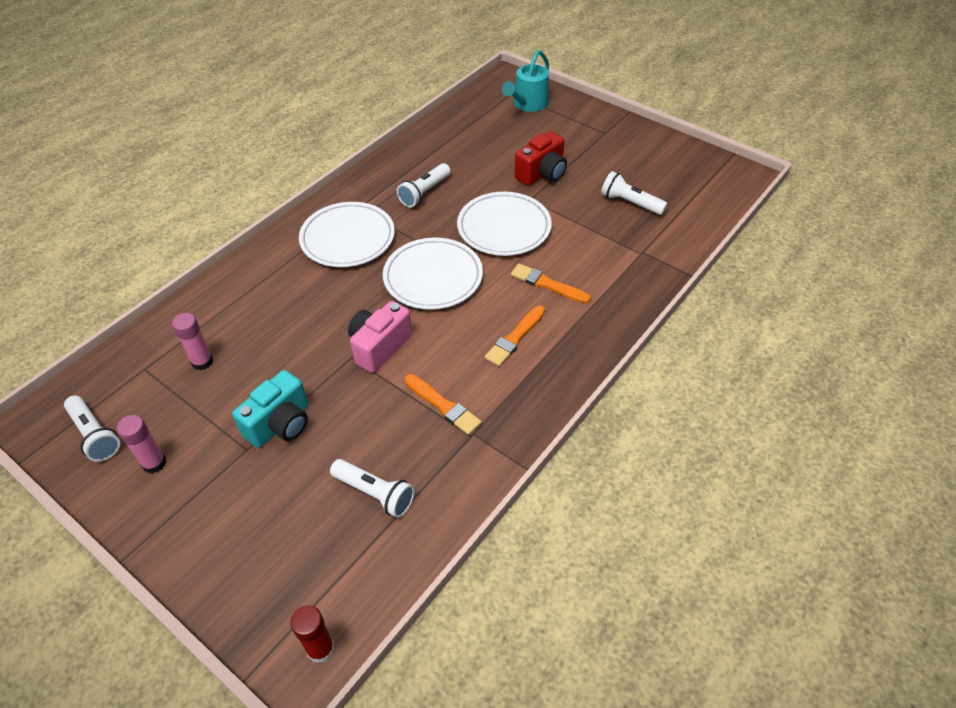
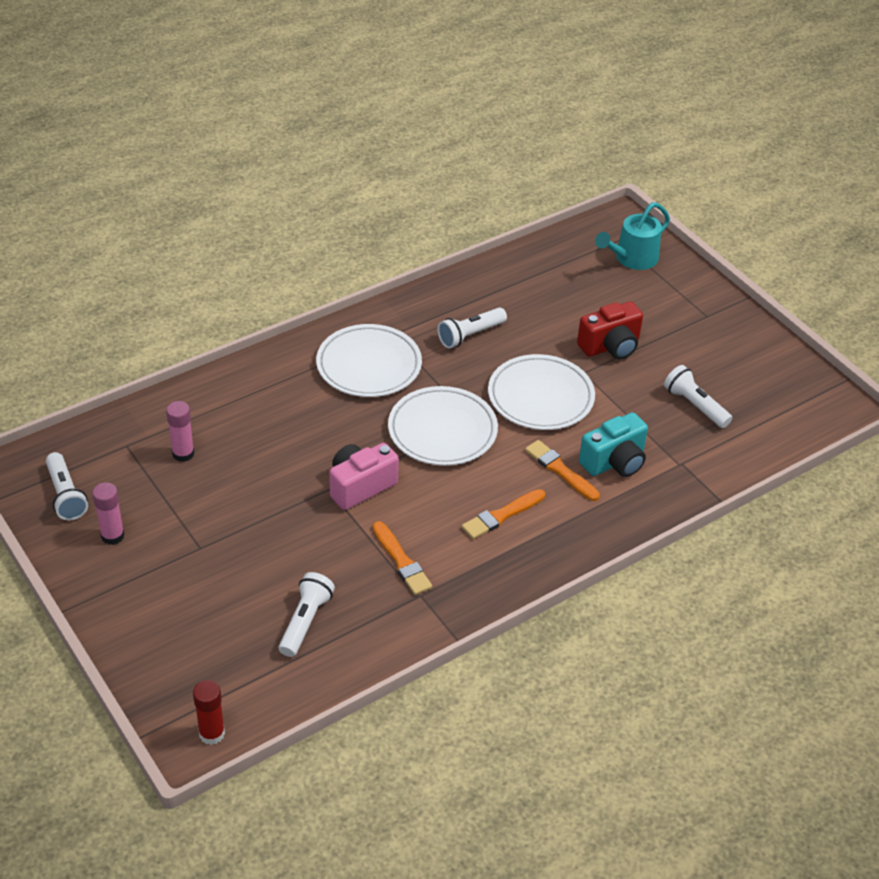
camera: 15 degrees right, 5 degrees down
(280, 424) = (239, 533): turquoise camera -> turquoise camera (614, 462)
(375, 493) = (305, 621): white flashlight -> white flashlight turned 120 degrees counterclockwise

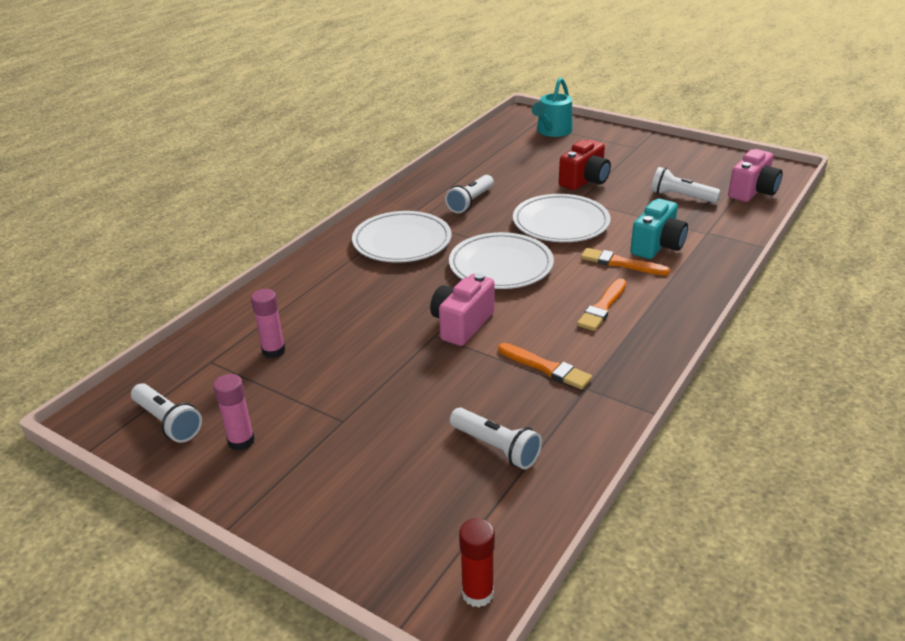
camera: 20 degrees left, 10 degrees down
(305, 621) = (496, 448): white flashlight -> white flashlight turned 135 degrees clockwise
(779, 426) = (752, 191): none -> pink camera

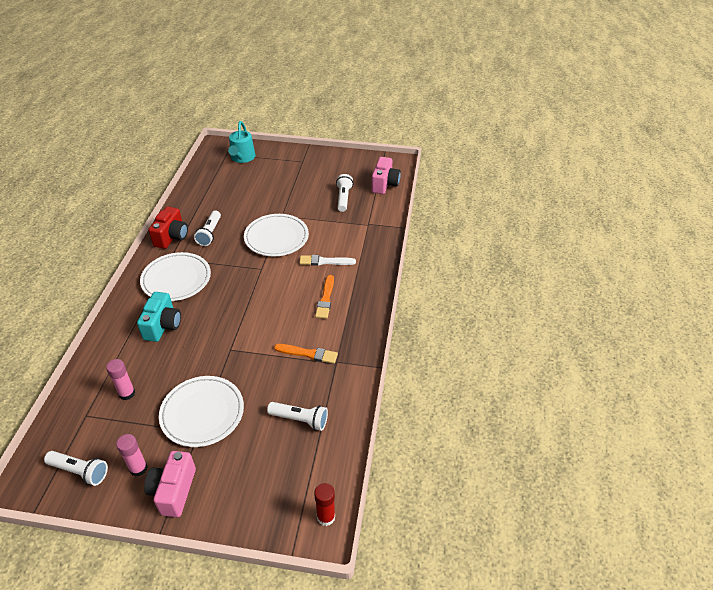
camera: 25 degrees left, 10 degrees up
(462, 324) = (244, 336): pink camera -> pink camera (173, 491)
(501, 266) = (251, 283): white plate -> white plate (202, 413)
(585, 180) = (279, 198): red camera -> red camera (172, 237)
(620, 263) = (325, 261): orange brush -> white brush
(657, 246) = (342, 242): turquoise camera -> turquoise camera (163, 326)
(681, 196) = (343, 198): white flashlight -> white flashlight turned 90 degrees clockwise

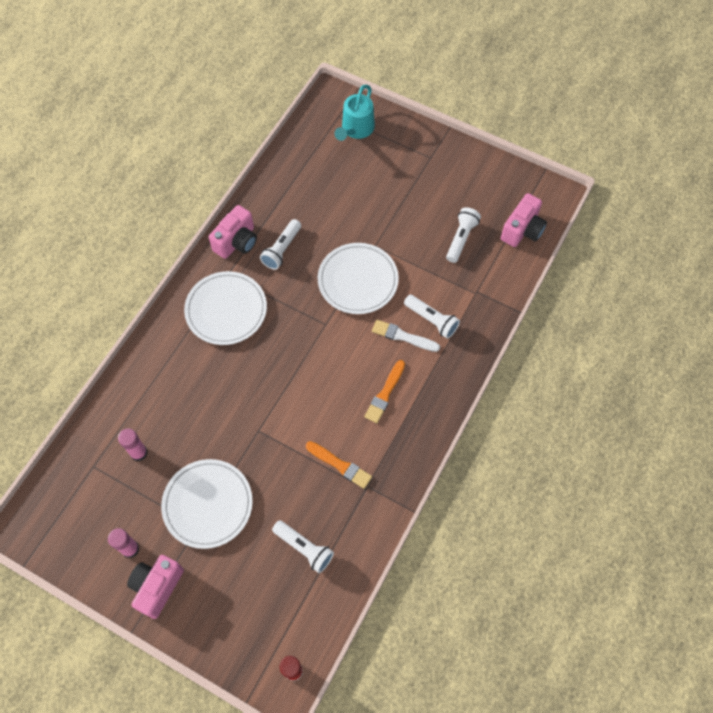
camera: 20 degrees right, 20 degrees up
(80, 471) = (75, 532): white flashlight -> white flashlight (431, 320)
(163, 326) = (195, 373): turquoise camera -> none
(172, 237) = (237, 242): red camera -> pink camera

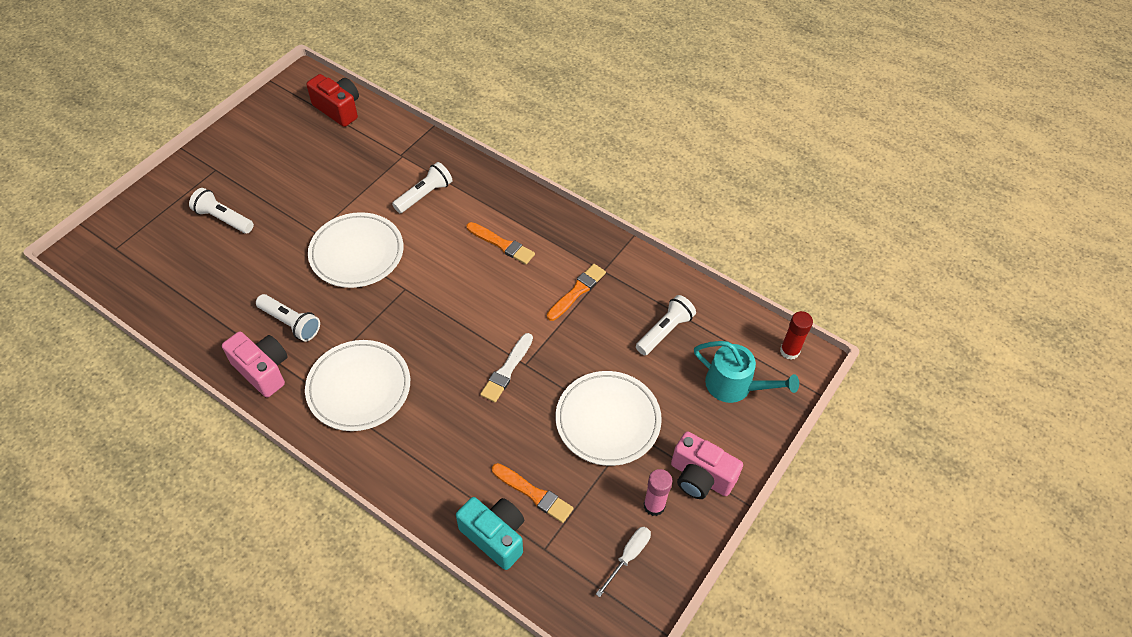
camera: 85 degrees left, 10 degrees down
(87, 531) = (628, 556): none -> white screwdriver
(103, 429) = (495, 536): none -> turquoise camera
(139, 453) = (534, 494): pink glue stick -> orange brush
(356, 129) = (143, 233): turquoise watering can -> turquoise watering can (735, 386)
(403, 336) = (438, 221): white brush -> white brush (507, 370)
(461, 239) = (332, 158): white flashlight -> white flashlight (223, 219)
(522, 230) = (338, 109): pink camera -> red camera

